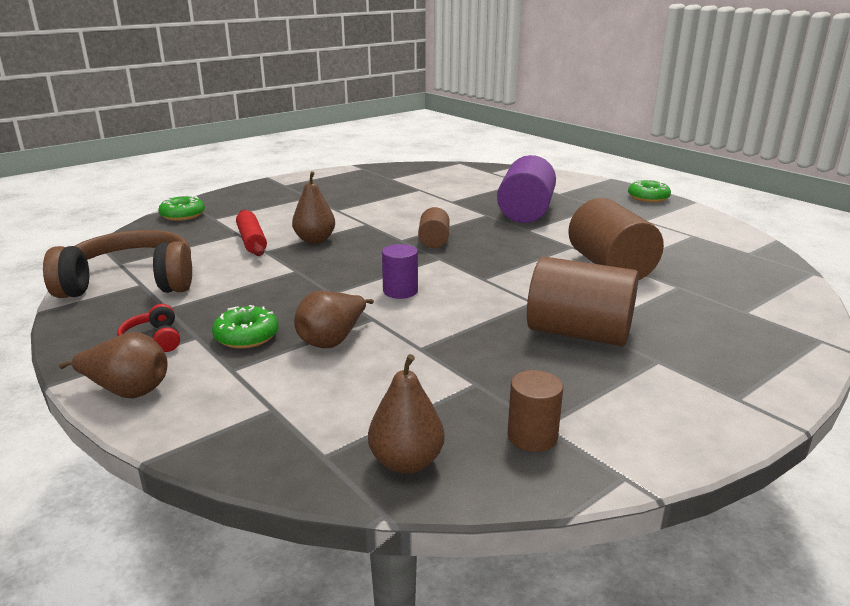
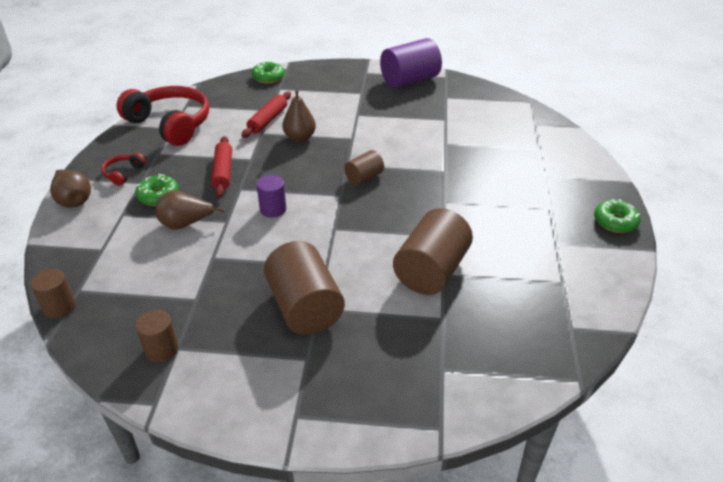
camera: 45 degrees right, 15 degrees up
(131, 282) = (170, 124): brown headphones -> red headphones
(285, 290) = (223, 172): none -> red rolling pin
(332, 483) = (59, 307): none -> brown cylinder
(406, 462) = (96, 319): brown pear -> none
(525, 212) = (477, 183): purple cylinder -> purple cylinder (409, 80)

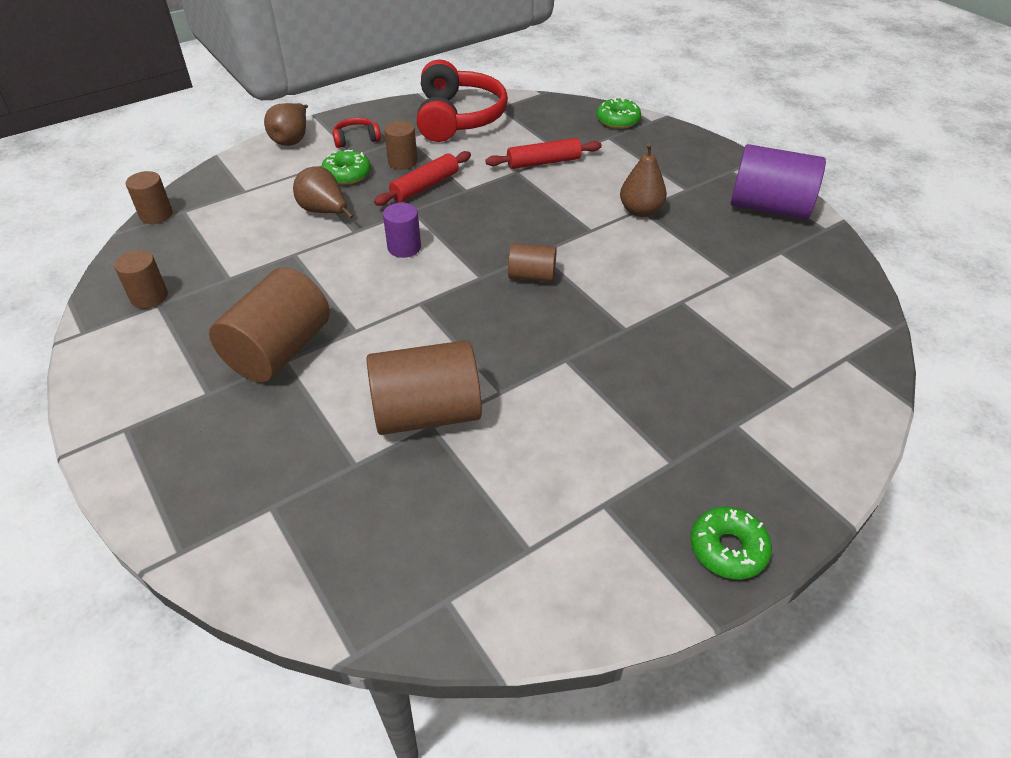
camera: 50 degrees right, 5 degrees up
(182, 168) = (403, 162): none -> brown cylinder
(299, 138) = (542, 197): brown pear -> brown pear (640, 211)

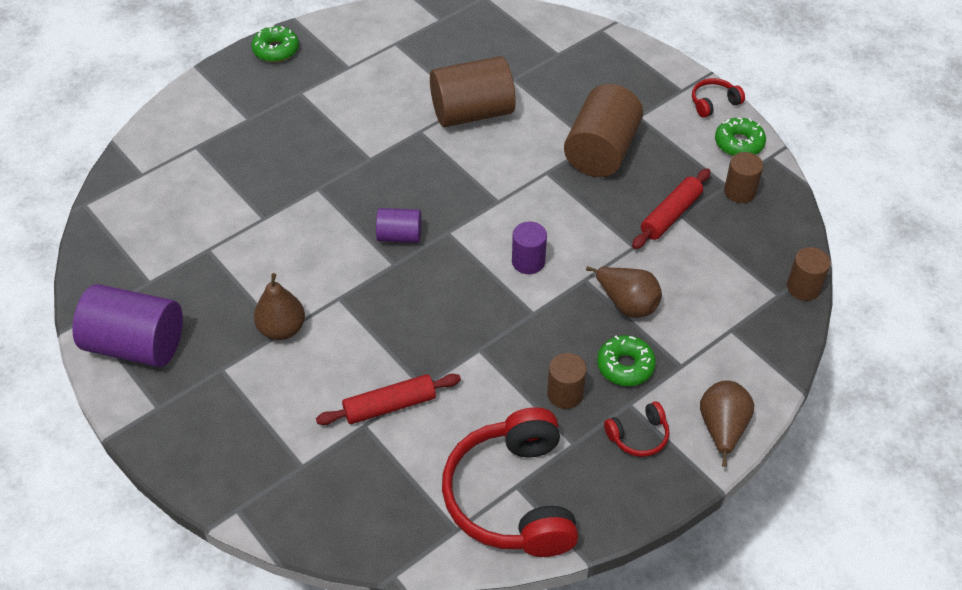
camera: 175 degrees right, 5 degrees up
(96, 406) = (713, 103): none -> red headphones
(425, 186) = (528, 352): red rolling pin -> red rolling pin (671, 215)
(531, 276) = (399, 236): brown cylinder -> purple cylinder
(618, 120) = (284, 508): green donut -> green donut (739, 143)

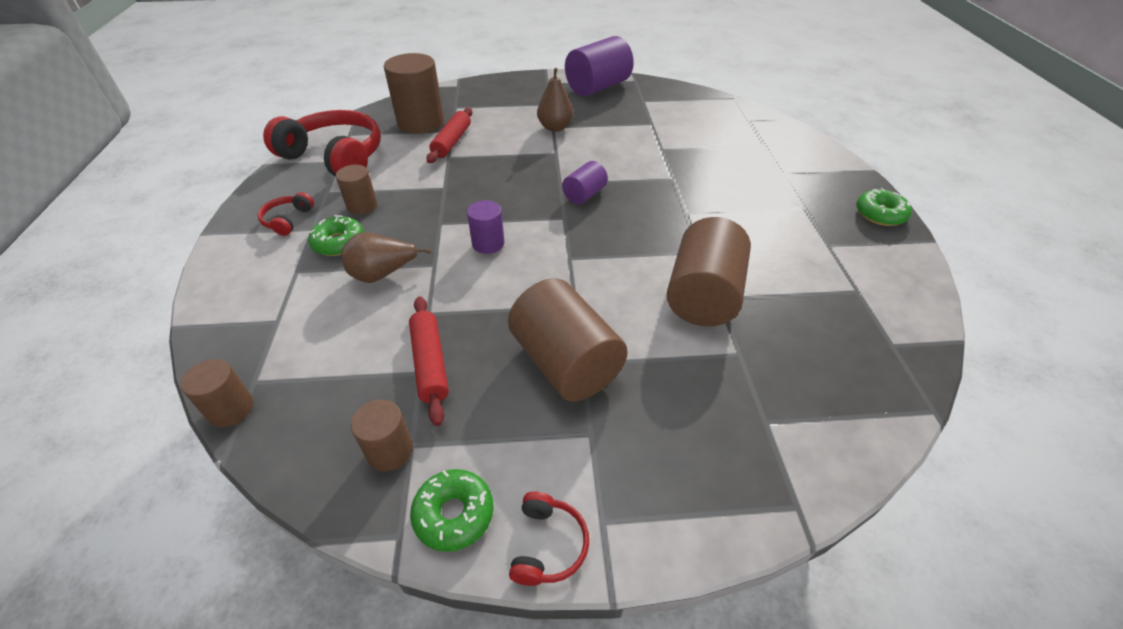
camera: 125 degrees right, 5 degrees down
(370, 473) = (420, 122): none -> brown cylinder
(722, 429) = (227, 260): brown pear -> none

